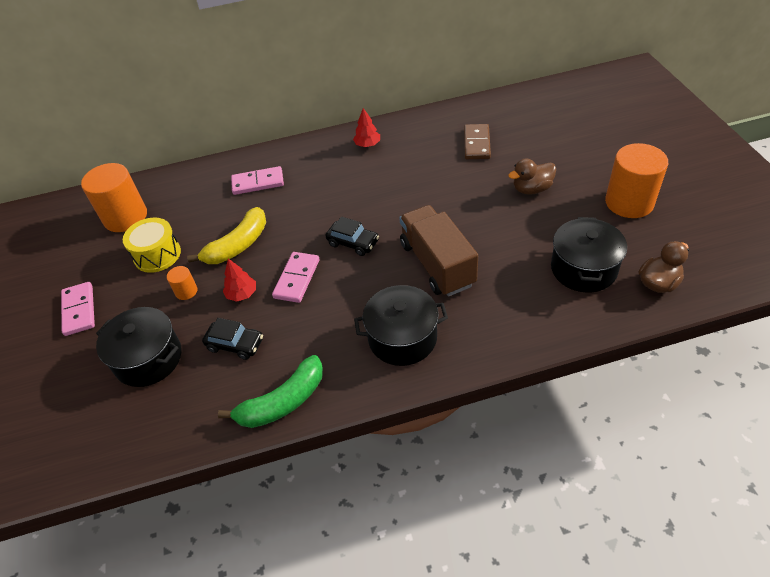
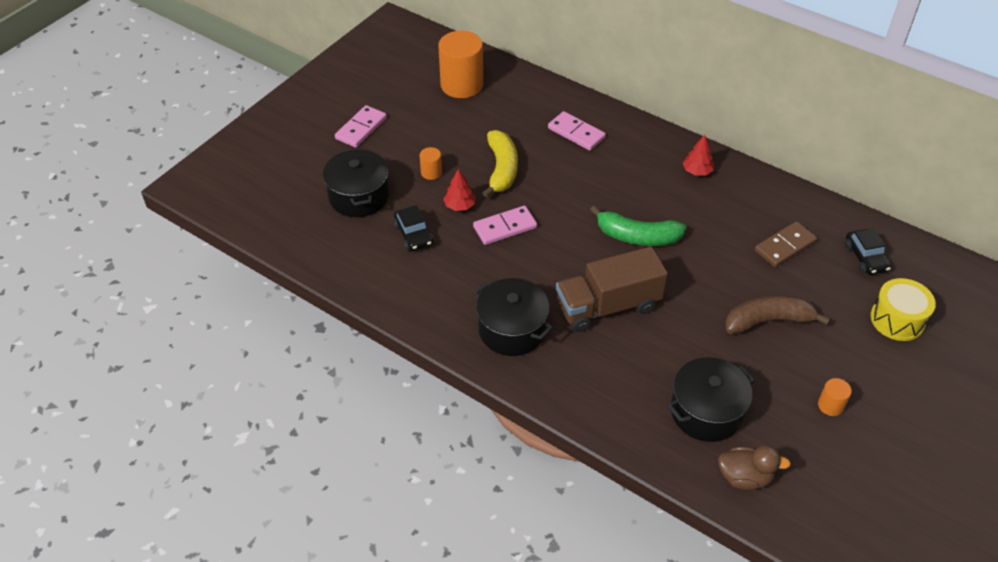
camera: 45 degrees right, 0 degrees up
(157, 255) = (446, 131): yellow drum -> yellow drum (897, 320)
(238, 245) = (501, 169): yellow banana -> yellow banana turned 90 degrees counterclockwise
(283, 402) = (393, 296): green banana -> green banana (637, 237)
(353, 243) = (575, 237): black car -> black car (865, 258)
(437, 264) = (608, 306): brown truck -> brown truck turned 135 degrees counterclockwise
(531, 189) = (768, 321): brown duck -> brown banana
(629, 202) = (830, 405): orange cylinder -> orange cylinder, size x0.45

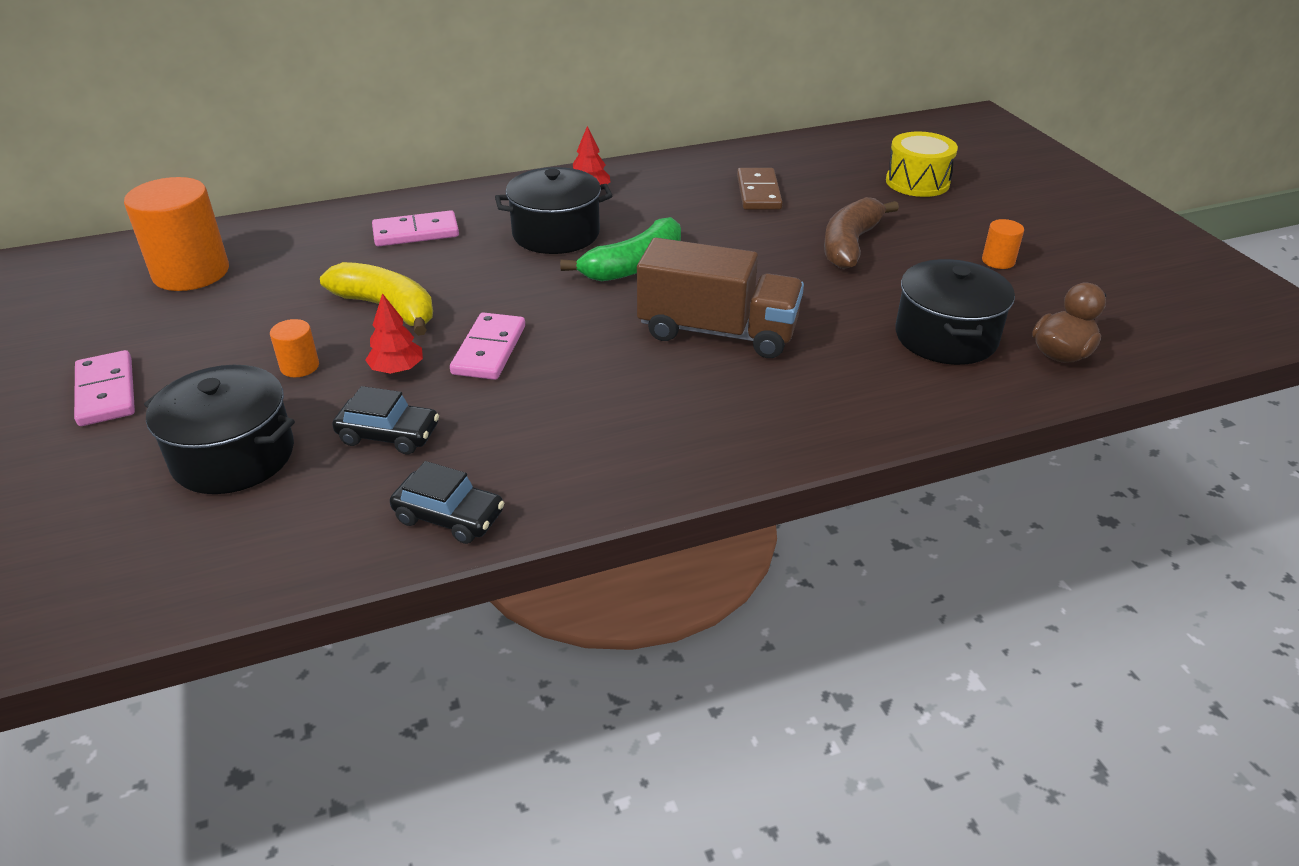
camera: 55 degrees left, 10 degrees down
(512, 330) = (673, 423): black pot -> black pot (556, 234)
(608, 306) = (717, 332): brown truck -> brown truck turned 90 degrees counterclockwise
(865, 258) = (822, 163): black car -> black car (449, 516)

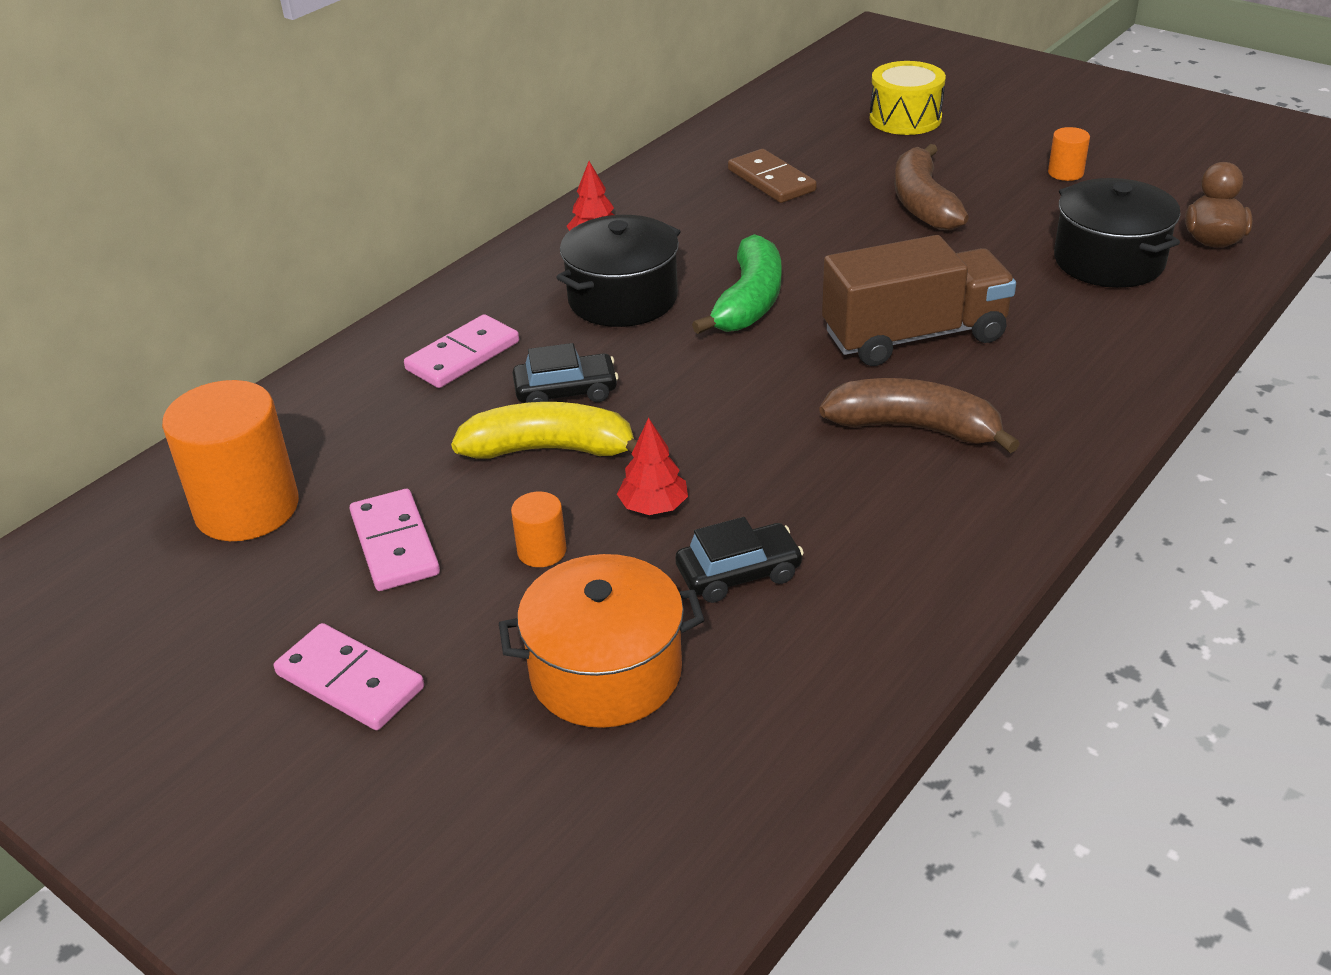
camera: 30 degrees left, 0 degrees up
(233, 456) = (606, 672): black pot -> orange pot
(449, 516) = (905, 618): black car -> black car (566, 391)
(489, 350) = (721, 446): pink domino -> pink domino (394, 544)
(631, 393) = (914, 428): none -> brown banana

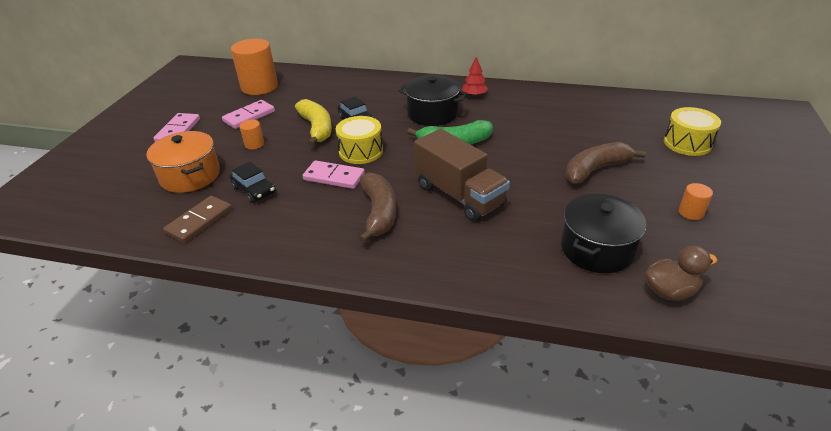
camera: 65 degrees right, 0 degrees up
(463, 356) = (367, 94): pink domino -> pink domino (334, 177)
(653, 507) = (290, 160): red tree -> none
(694, 409) = (361, 151): none -> yellow drum
(771, 180) = (571, 121): brown domino -> brown domino (199, 221)

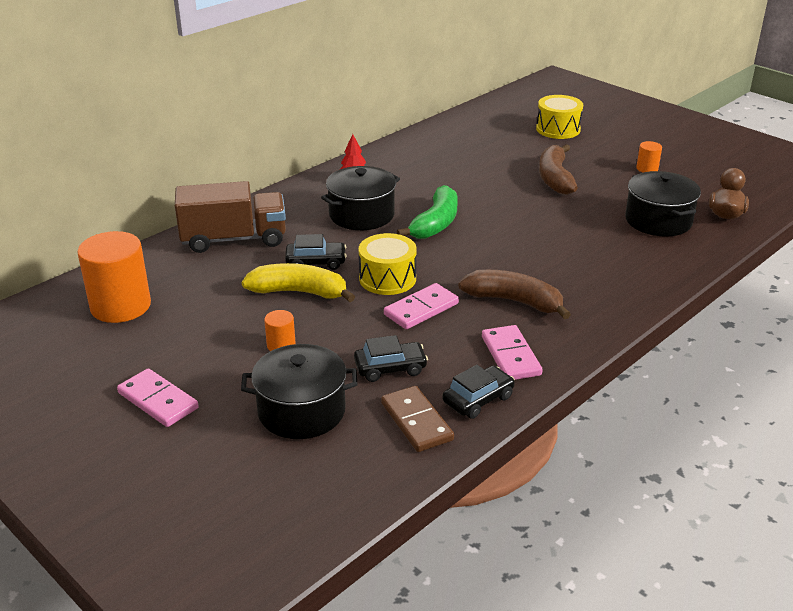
camera: 60 degrees left, 5 degrees down
(190, 176) = (301, 411): orange pot -> black pot
(238, 238) = (478, 399): none -> black car
(249, 116) = (199, 333): pink domino -> pink domino (510, 356)
(459, 195) = (528, 251): brown truck -> brown truck (234, 239)

